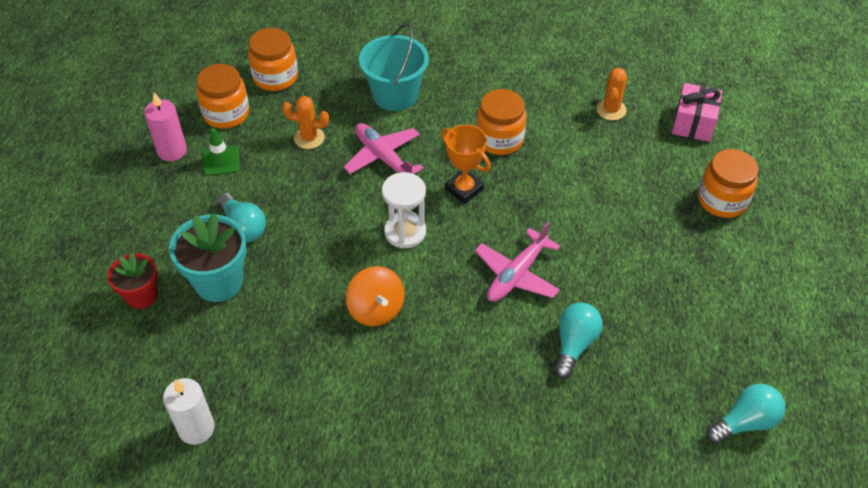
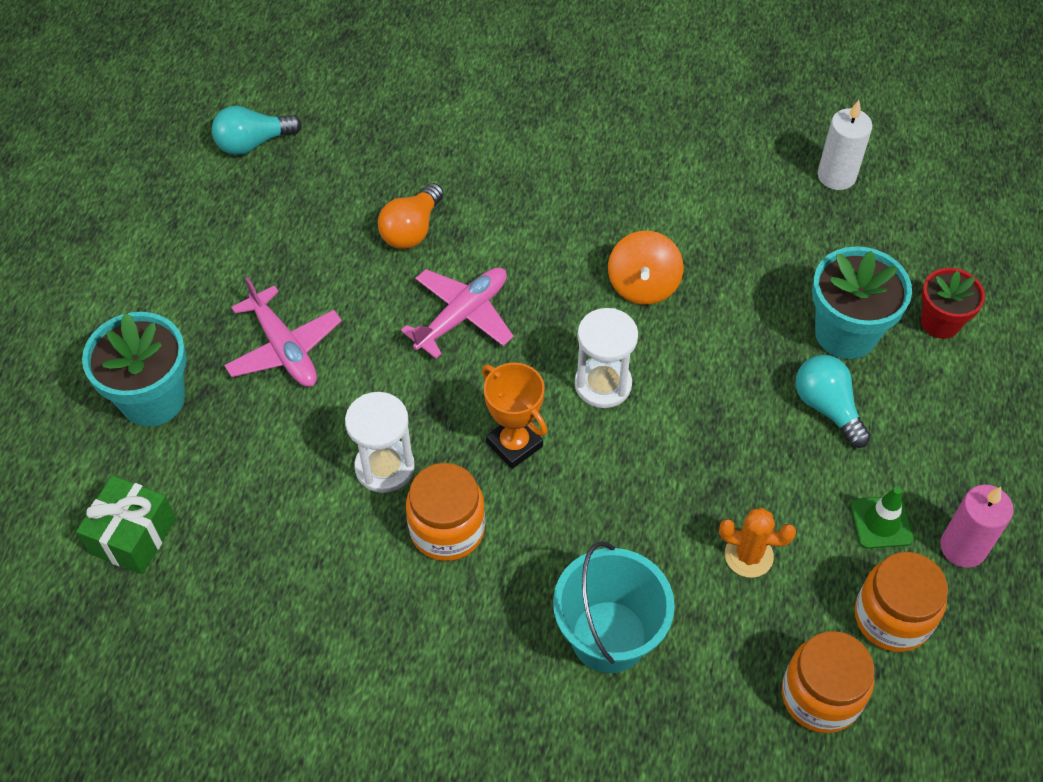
camera: 175 degrees left, 5 degrees up
(376, 309) = (643, 285): orange spinning top -> orange spinning top turned 150 degrees counterclockwise
(383, 157) = (631, 509): pink plane -> pink plane (284, 348)
(548, 170) = (384, 467): none -> white hourglass
(574, 344) = (412, 229): turquoise light bulb -> orange light bulb
(611, 110) = (254, 574): orange cactus -> none
(693, 123) = (133, 536): pink gift -> green gift
(722, 200) = (153, 399): orange jar -> turquoise flower pot

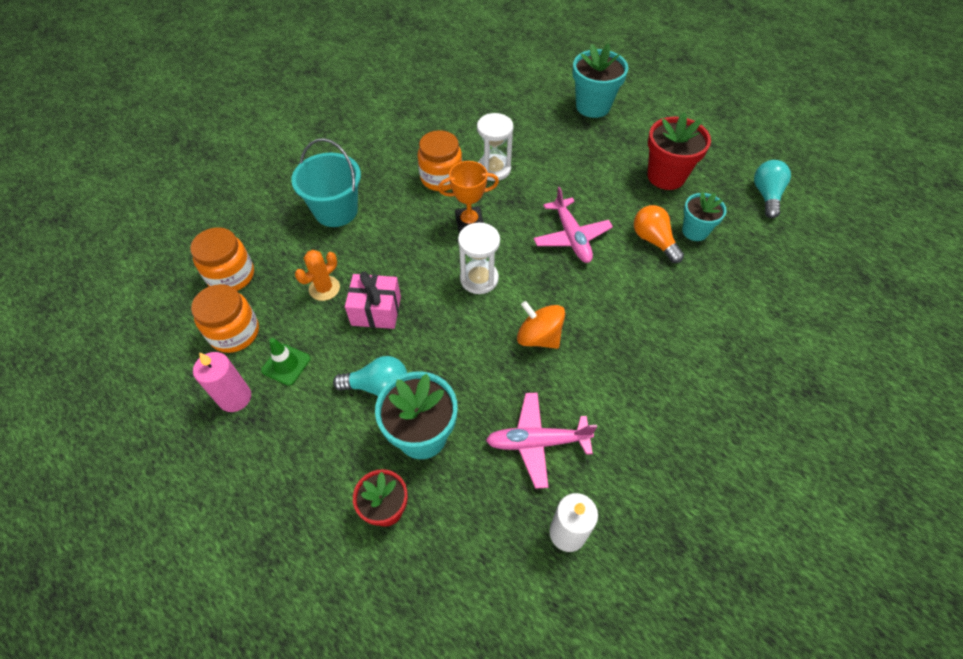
camera: 120 degrees right, 0 degrees up
(133, 536) = (519, 81): green gift -> none
(275, 254) = (666, 176): none -> red flower pot
(284, 348) = (595, 159): pink plane -> pink plane (537, 442)
(367, 195) = (695, 231): none -> turquoise flower pot
(734, 471) = (376, 311): none -> pink gift

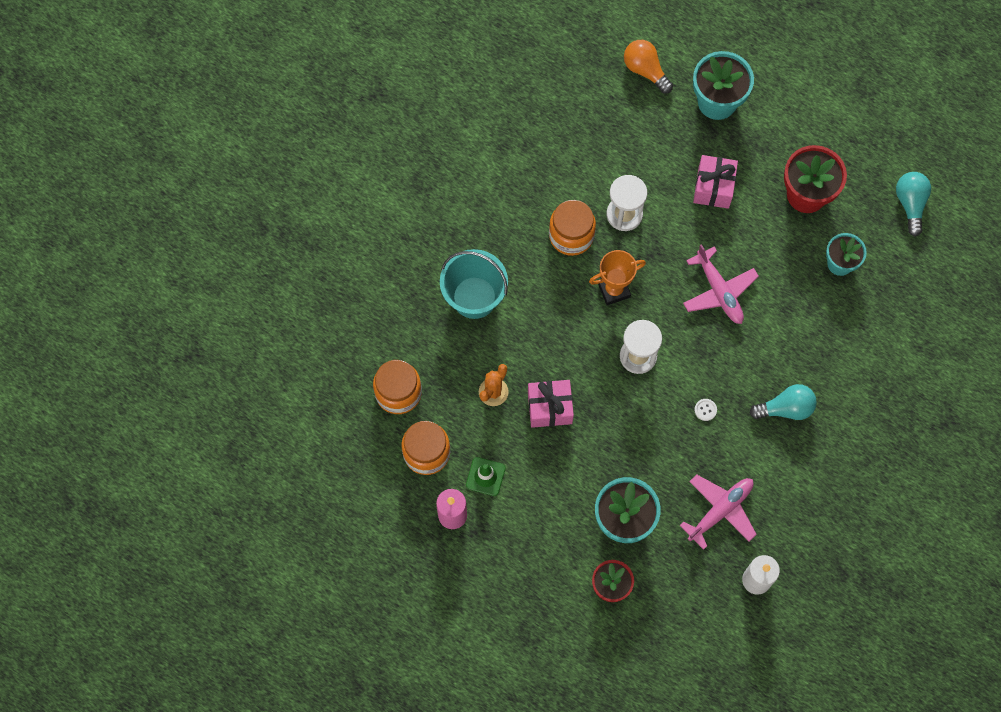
camera: 10 degrees left, 15 degrees up
(378, 386) = (573, 483): turquoise light bulb -> turquoise light bulb (785, 408)
(537, 442) = (720, 510): pink plane -> pink plane turned 150 degrees clockwise
(539, 337) = (705, 410): orange spinning top -> white button
(579, 161) = (713, 187): none -> pink gift
(653, 241) = (800, 282): orange light bulb -> orange light bulb (645, 70)

